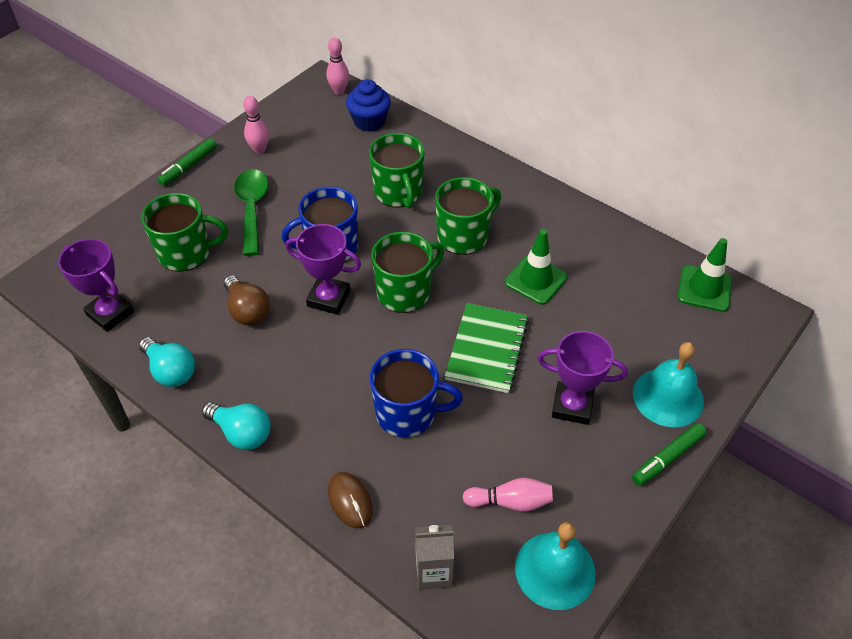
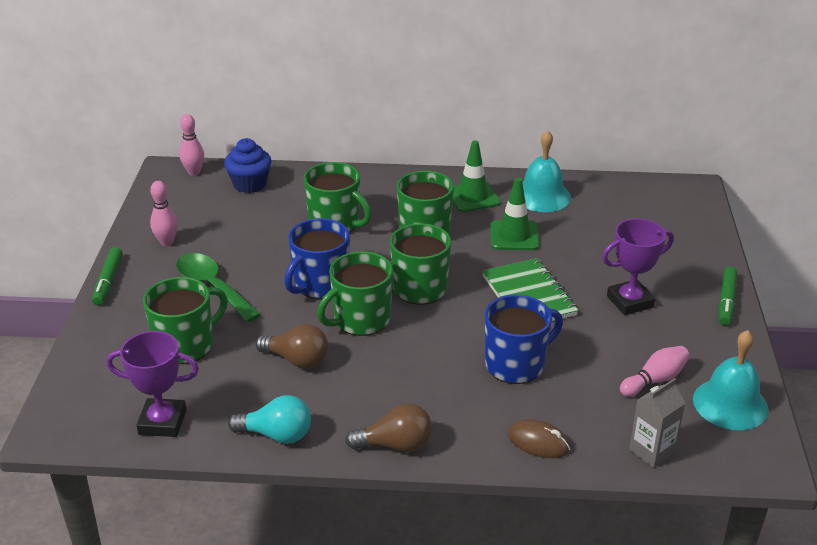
camera: 35 degrees left, 15 degrees down
(242, 433) = (395, 445): turquoise light bulb -> brown light bulb
(329, 298) = (360, 320): purple trophy -> green mug
(668, 397) = (686, 266): turquoise bell -> turquoise bell (542, 196)
(704, 289) = (638, 191): green traffic cone -> green traffic cone (472, 197)

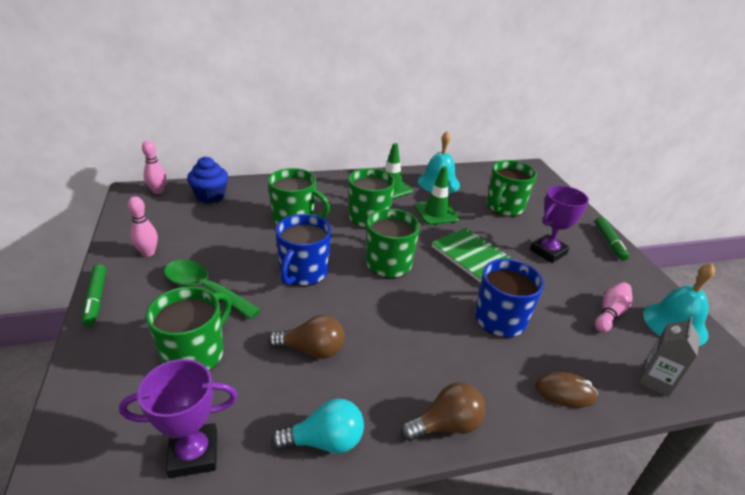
camera: 20 degrees left, 0 degrees up
(360, 320) = (352, 299): green mug -> green mug (504, 207)

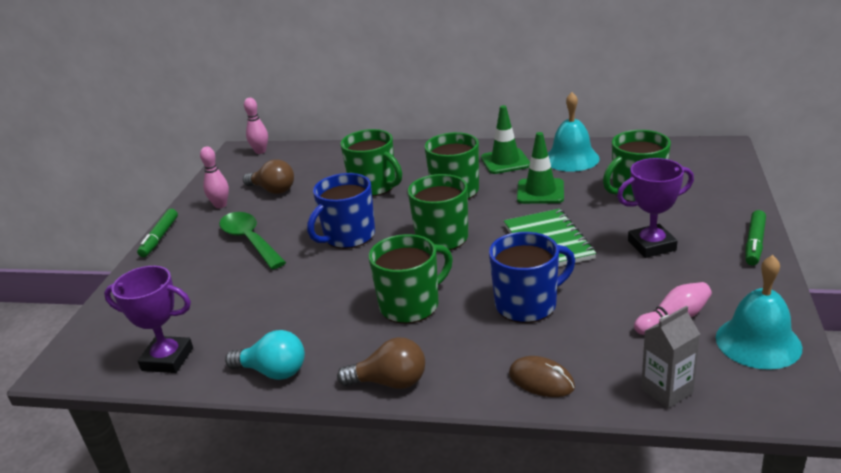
camera: 30 degrees right, 5 degrees down
(195, 354) = (211, 290): green mug -> green mug (411, 305)
(210, 196) = (306, 159): blue cupcake -> none
(312, 350) = (310, 302): brown light bulb -> brown light bulb (273, 190)

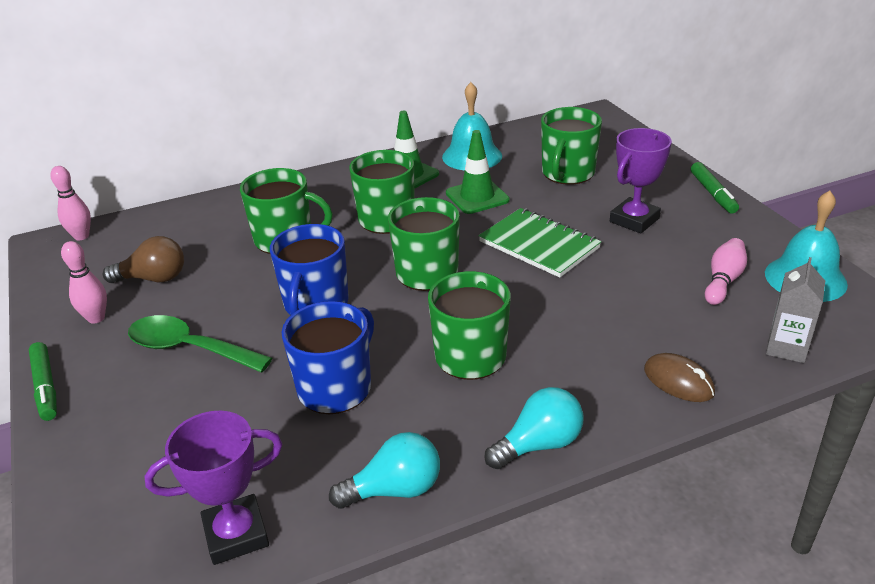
camera: 35 degrees left, 5 degrees up
(390, 382) = (539, 444): brown light bulb -> turquoise light bulb
(527, 304) = (586, 313): blue mug -> blue mug (336, 388)
(541, 380) = (678, 381): brown mouse -> brown mouse turned 45 degrees clockwise

